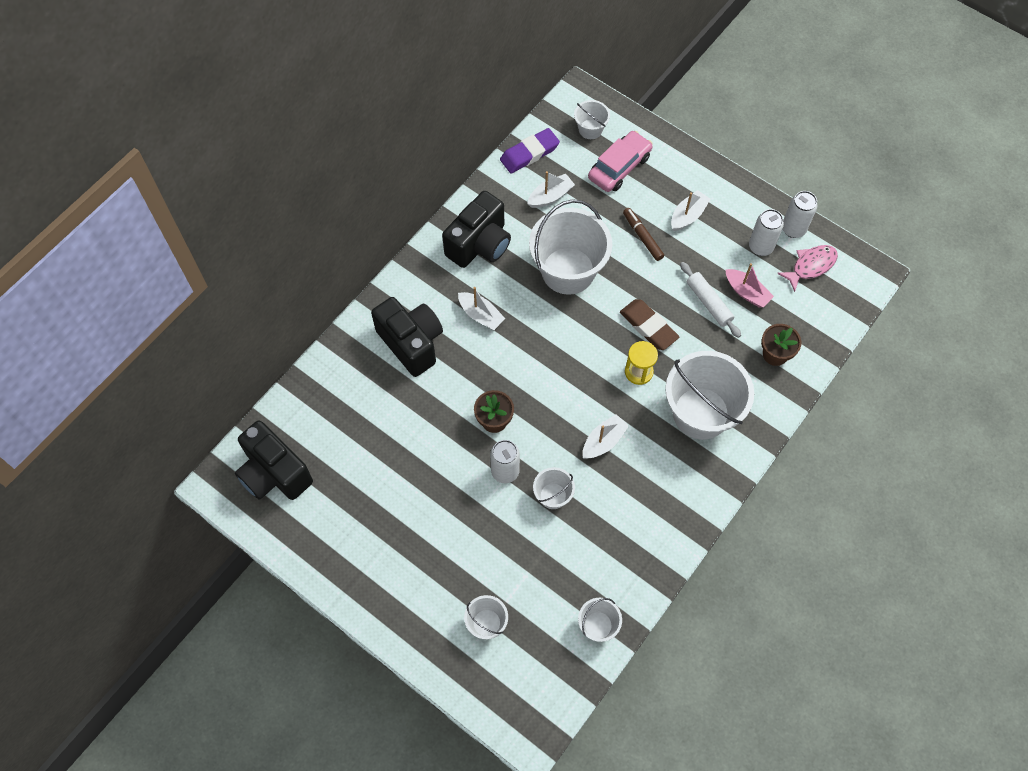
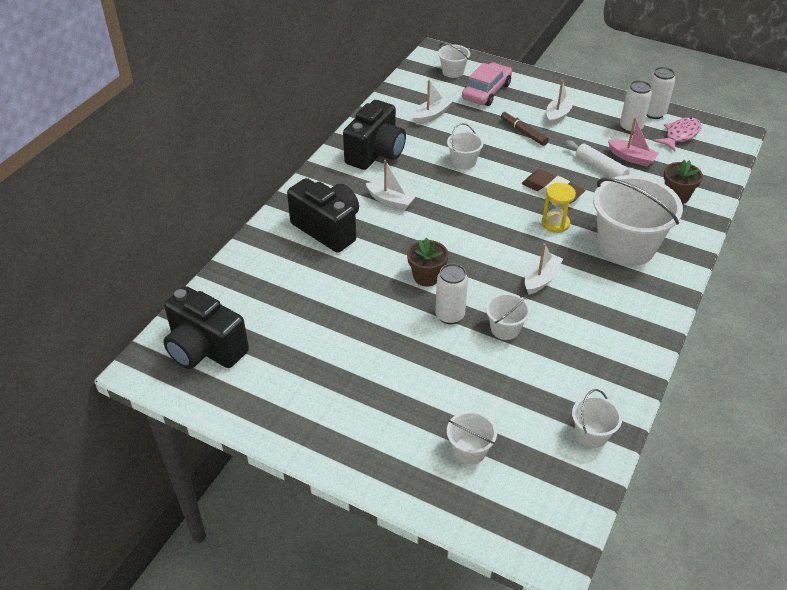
camera: 10 degrees left, 20 degrees down
(529, 153) = (404, 91): purple eraser -> none
(568, 271) = (463, 162): white bucket -> white bucket, size x0.47

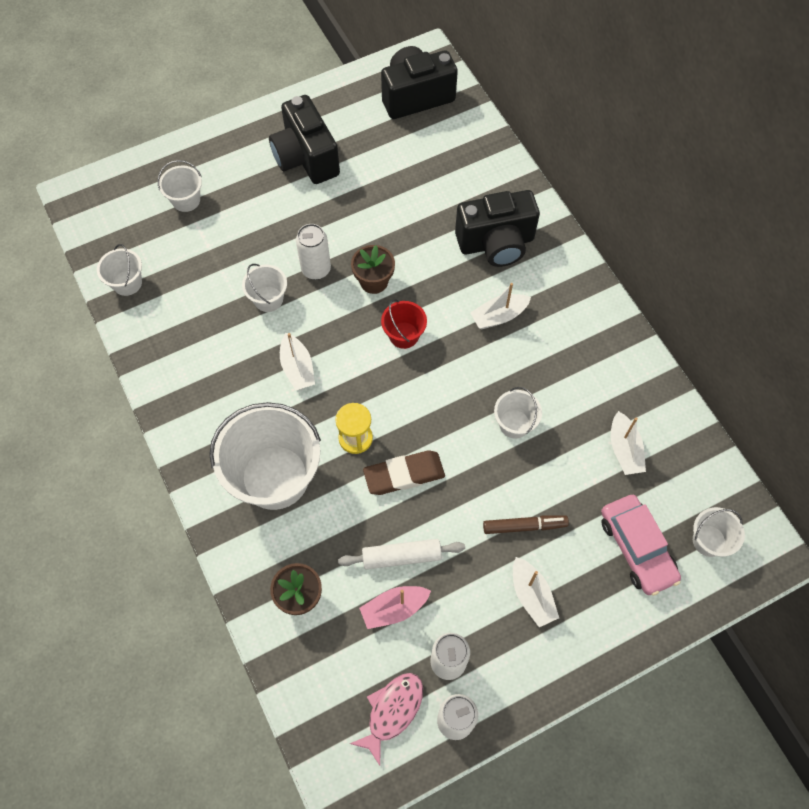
camera: 125 degrees right, 20 degrees up
(376, 153) = (588, 349): black camera -> black camera (306, 158)
(454, 238) = (404, 335): none -> red bucket
(680, 135) = (392, 711): pink fish -> pink fish turned 135 degrees counterclockwise

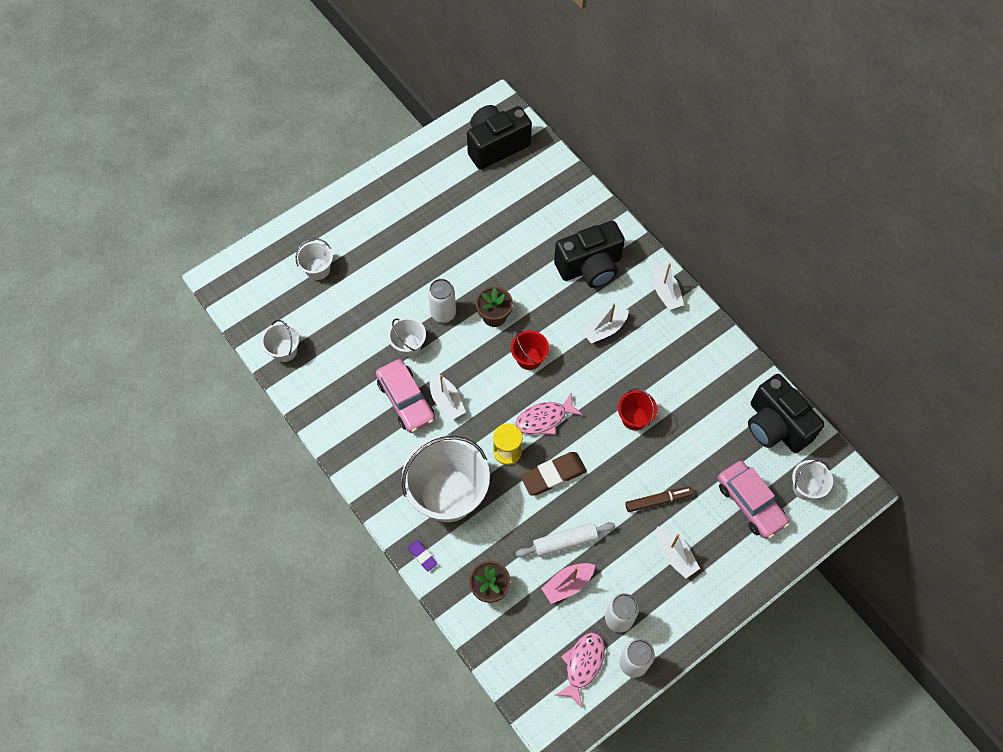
camera: 10 degrees left, 0 degrees up
(228, 544) = (422, 556): none -> purple eraser
(251, 360) = (406, 400): none -> pink car
(306, 158) = (413, 215): black camera -> black camera (776, 426)
(407, 407) = (544, 419): none -> pink fish
(514, 424) = (634, 418): white bucket -> red bucket
(624, 449) = (726, 425): white boat -> white boat (665, 293)

